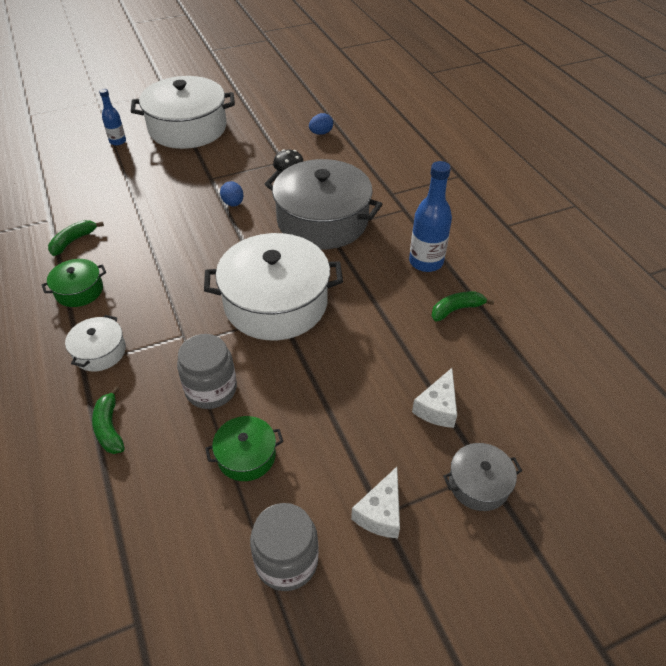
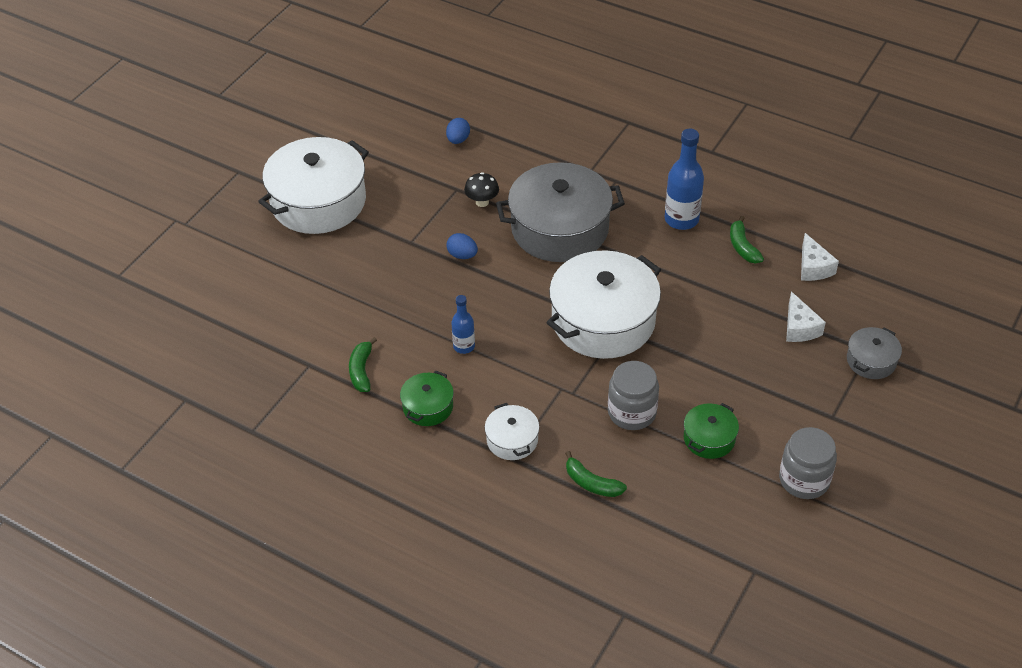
camera: 35 degrees left, 0 degrees up
(117, 141) = (264, 253): blue bottle -> blue bottle (464, 346)
(380, 512) = (830, 416): white cheese -> white cheese (813, 267)
(456, 309) = (742, 247): green banana -> green banana turned 45 degrees counterclockwise

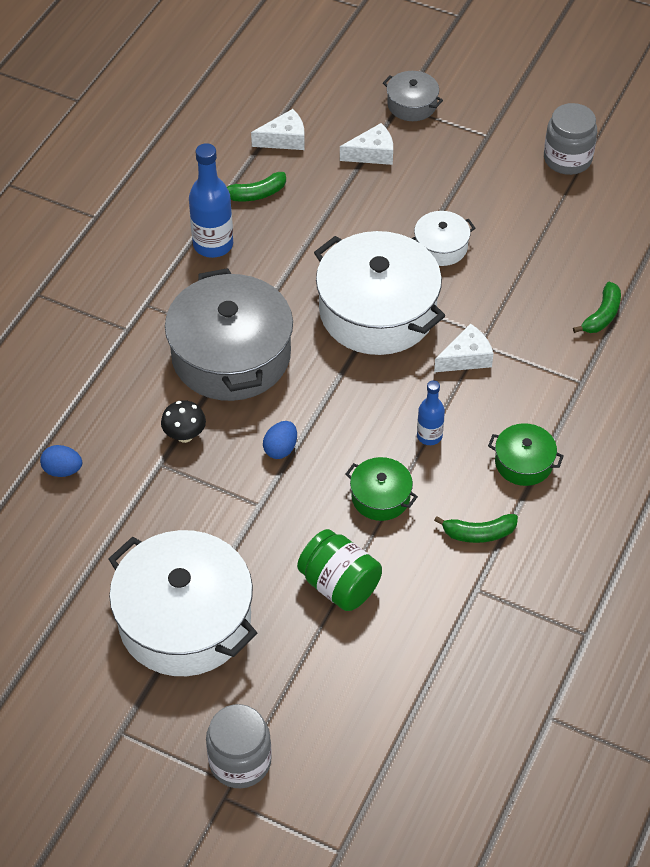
camera: 95 degrees left, 5 degrees up
(330, 284) = (339, 585): none -> green jar
(512, 440) = (558, 383): white pot -> white pot (441, 247)
(546, 377) = (466, 358): none -> white cheese
(632, 412) = (505, 285): grey jar -> grey jar (240, 761)
(709, 438) = (529, 225): green pot -> green pot (380, 497)

